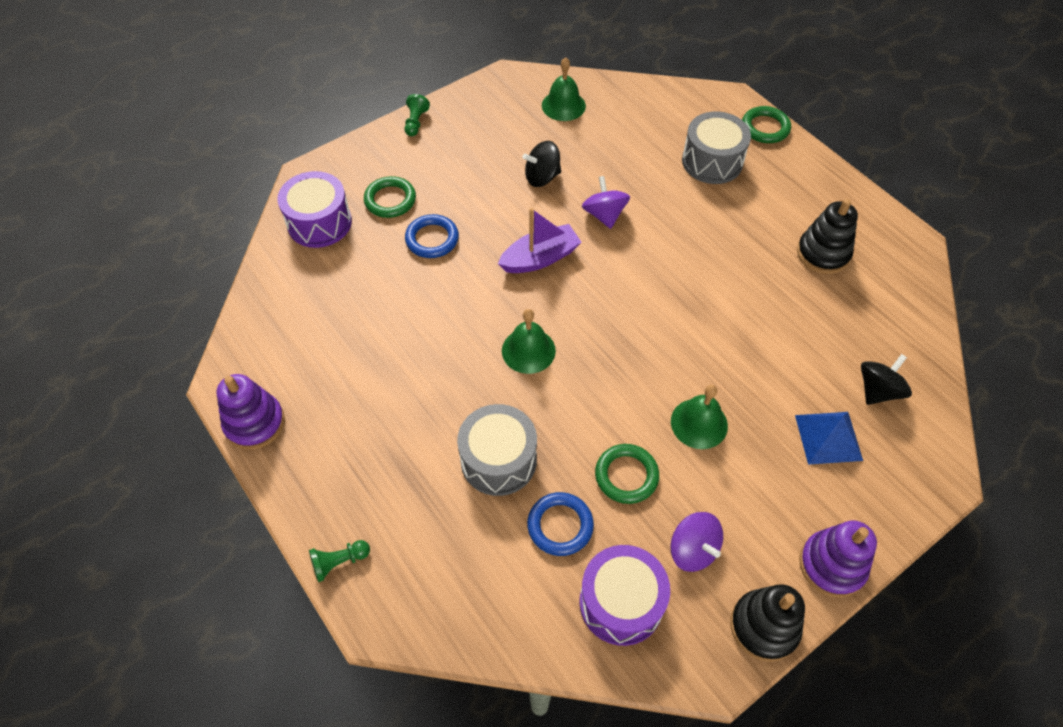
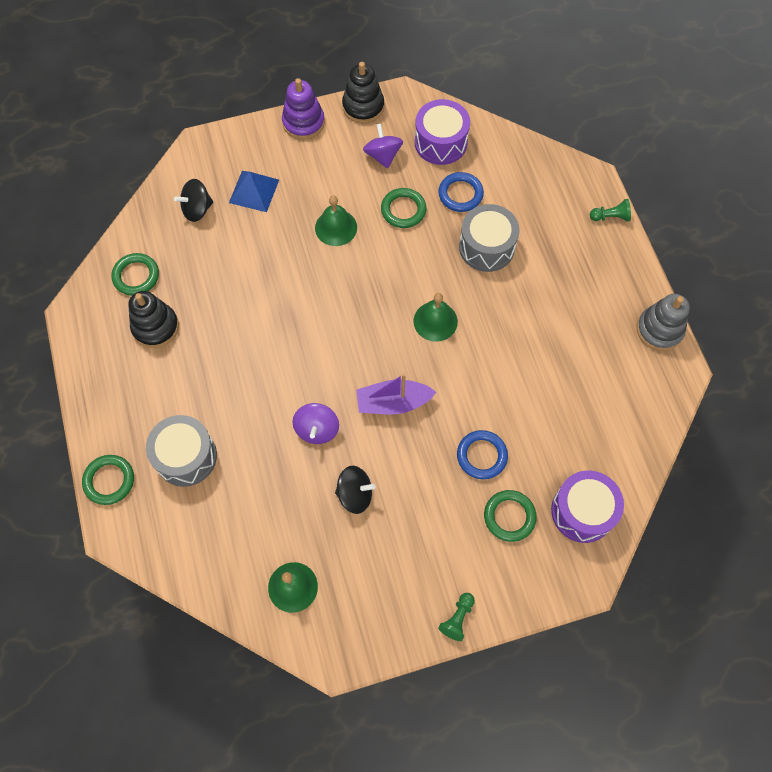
camera: 160 degrees left, 10 degrees up
(254, 423) = (659, 330): purple stacking toy -> grey stacking toy
(883, 295) = (136, 276): none -> green ring

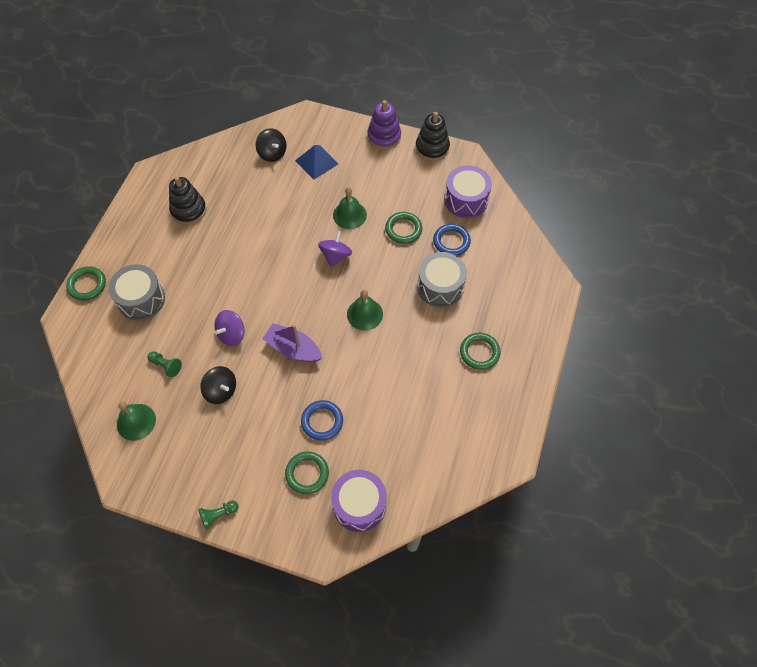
camera: 35 degrees right, 5 degrees down
(136, 276) = (203, 173): green ring -> green ring (479, 352)
(197, 209) = (272, 153): black spinning top -> black spinning top turned 135 degrees counterclockwise
(383, 155) = (419, 186): purple spinning top -> purple spinning top (335, 256)
(610, 217) = (548, 319): green pawn -> green pawn (166, 366)
(659, 330) = (519, 419): grey stacking toy -> none

